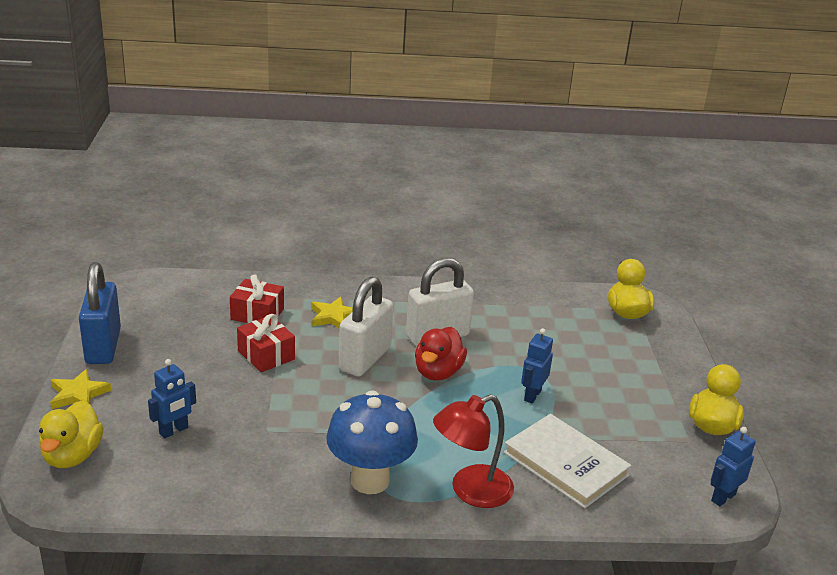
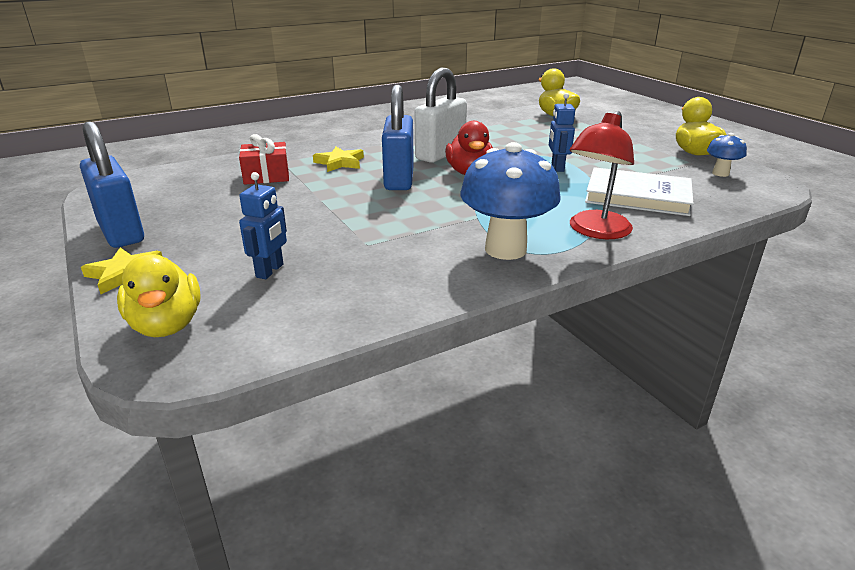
camera: 25 degrees left, 0 degrees up
(266, 355) = (306, 197): red gift -> none
(365, 359) = (399, 179): white padlock -> blue padlock
(698, 466) = (720, 173): none -> blue mushroom
(723, 497) = (761, 184): blue robot -> none

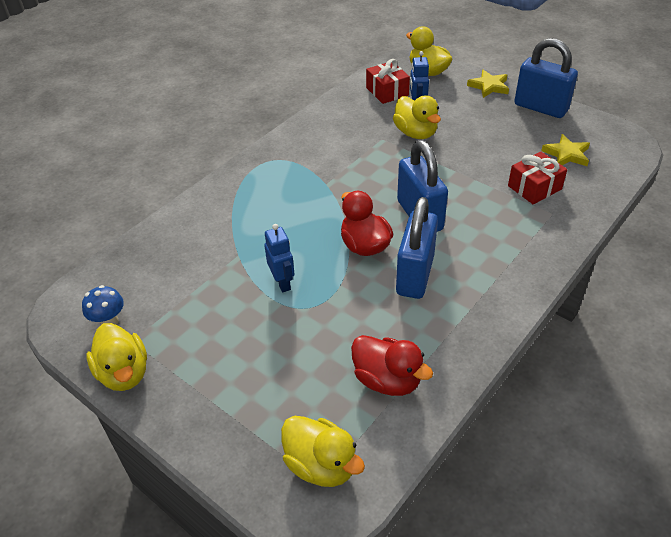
camera: 160 degrees right, 15 degrees up
(283, 306) = (387, 91): none -> red gift
(316, 240) = (415, 133): none -> yellow duck
(340, 162) = (497, 227): yellow star -> yellow star (566, 154)
(440, 154) = (415, 275): white padlock -> blue padlock
(499, 127) = (387, 380): none -> red duck
(505, 249) = (292, 158): blue mushroom -> none
(595, 231) = (235, 192): red lamp -> none
(637, 196) = (201, 250): white book -> none

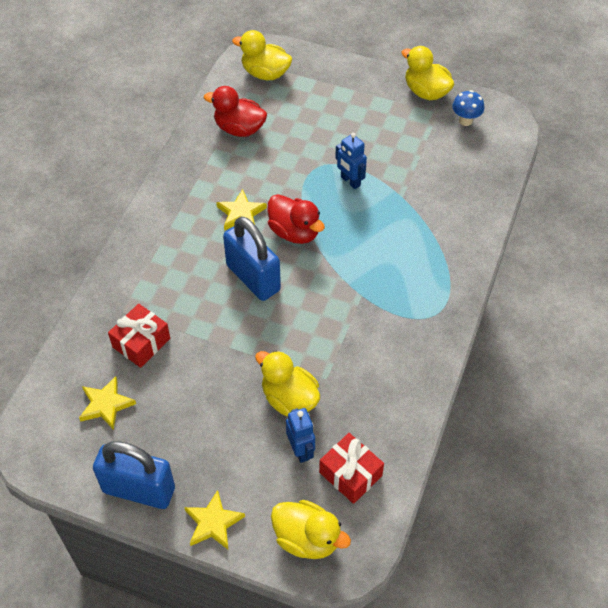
camera: 160 degrees right, 10 degrees up
(415, 275) = (241, 214): blue padlock -> yellow star

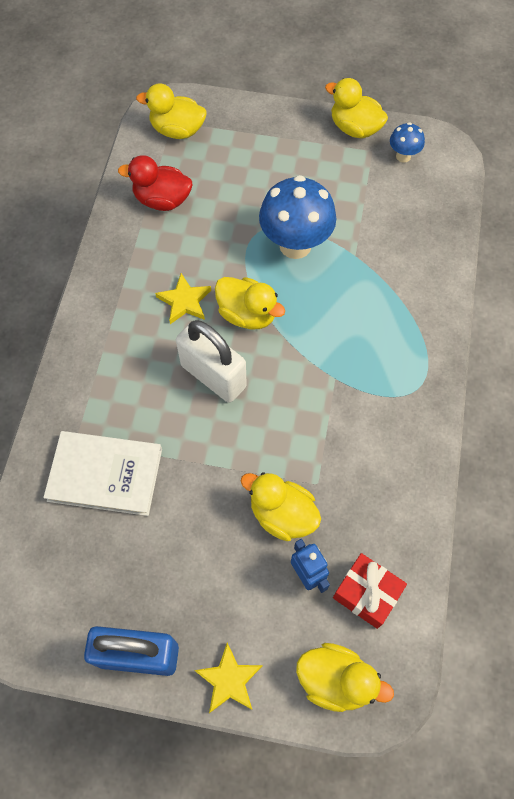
camera: 10 degrees left, 10 degrees up
(106, 405) = (80, 557): yellow star -> none
(141, 343) = (105, 474): red gift -> white book
(253, 278) = (213, 376): blue padlock -> white padlock
(294, 232) = (247, 314): red duck -> yellow duck
(350, 181) = (295, 245): blue robot -> blue mushroom

